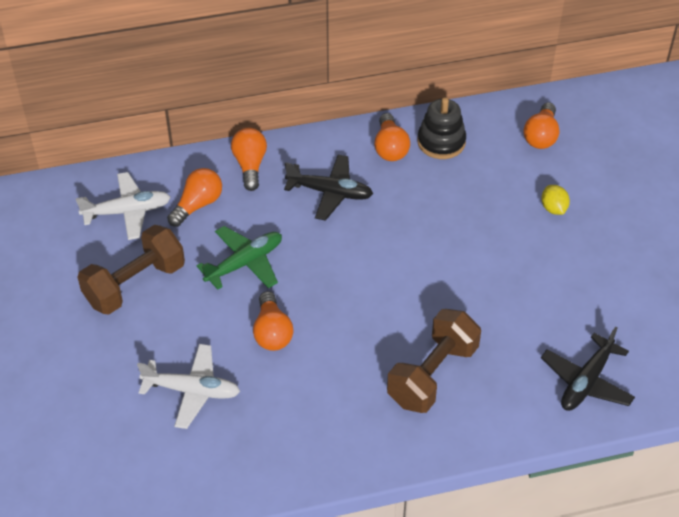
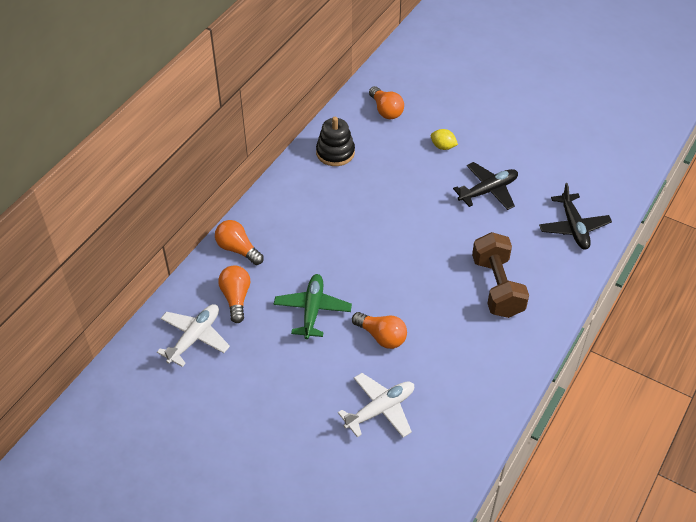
camera: 45 degrees left, 0 degrees up
(135, 284) = (260, 378): brown dumbbell -> none
(330, 192) = (309, 229): black plane -> black plane (488, 191)
(390, 148) = (310, 177): orange light bulb -> none

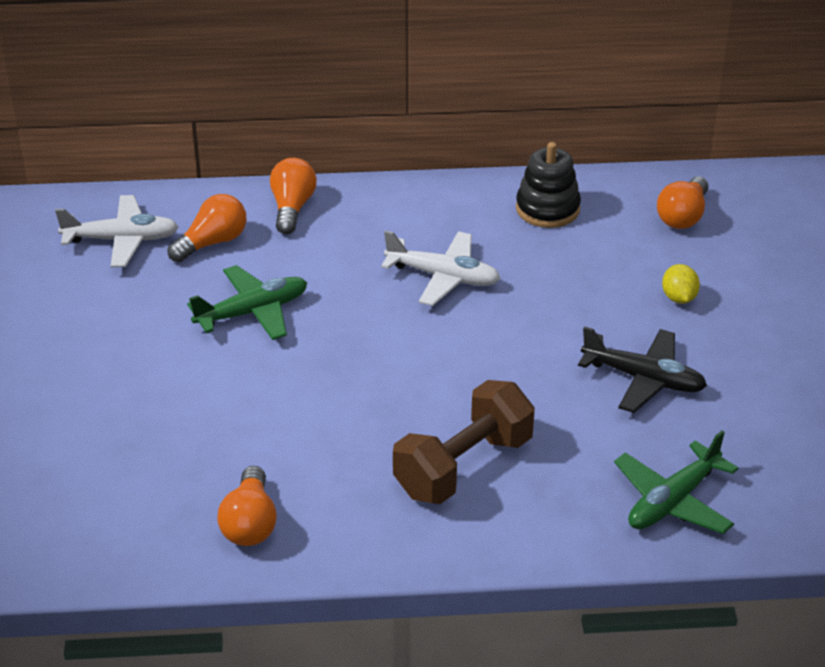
camera: 55 degrees right, 10 degrees down
(380, 409) = (140, 444): white plane -> white plane (443, 277)
(381, 336) = (264, 392): orange light bulb -> orange light bulb (250, 523)
(573, 227) = (673, 501): black plane -> green plane

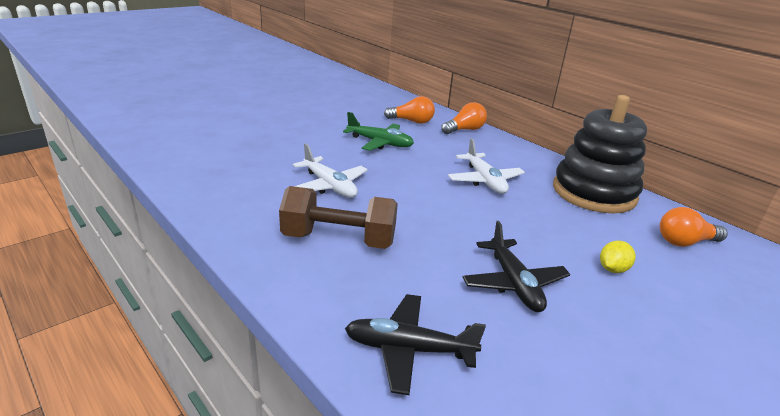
camera: 50 degrees right, 10 degrees down
(121, 240) = (383, 105): white plane -> white plane (329, 186)
(250, 523) = (222, 189): orange light bulb -> none
(547, 209) = (594, 193): black stacking toy -> black stacking toy, size x1.77
(673, 501) = (409, 349): green plane -> black plane

